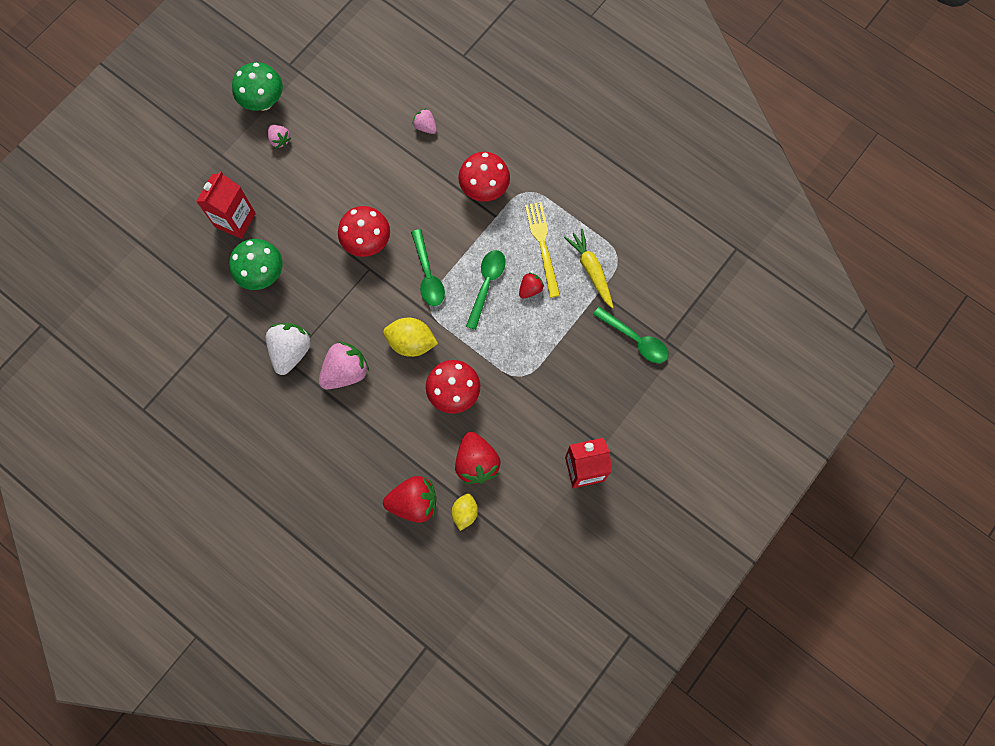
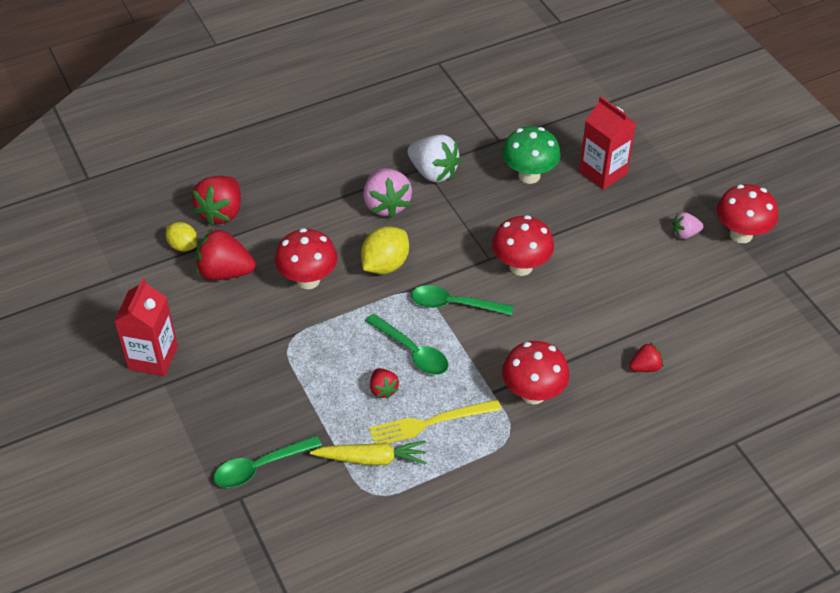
camera: 115 degrees right, 25 degrees down
(263, 102) = (741, 234): green mushroom -> red mushroom
(425, 126) = (645, 367): pink strawberry -> red strawberry
(542, 245) = (430, 423): yellow fork -> yellow fork turned 150 degrees clockwise

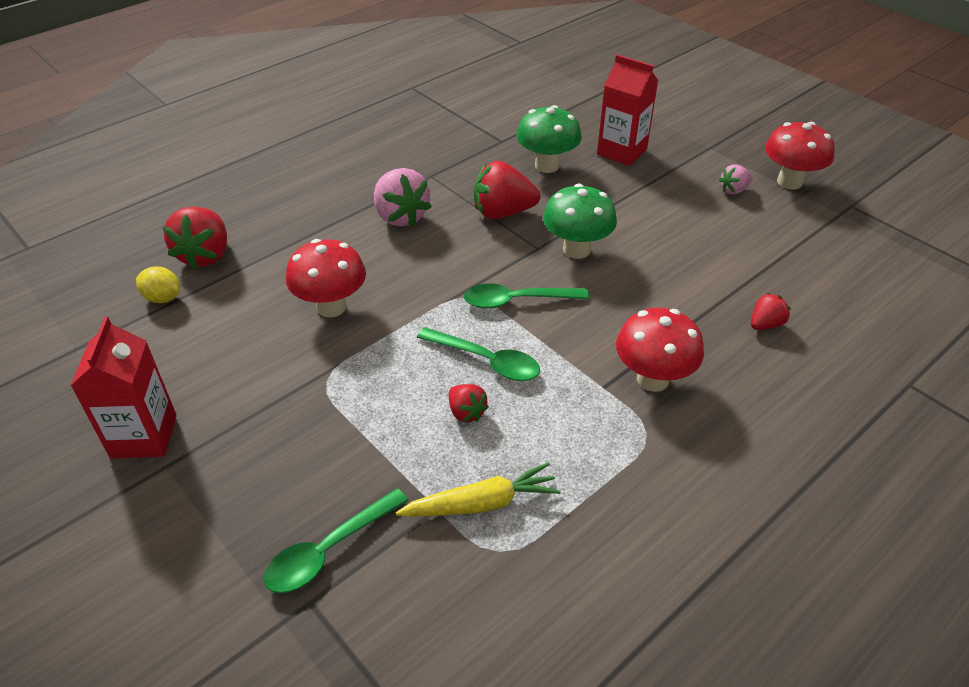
camera: 15 degrees left, 5 degrees down
(225, 272) = (223, 317): red strawberry -> red strawberry (503, 213)
(385, 265) = (420, 275): yellow lemon -> none
(430, 423) = (541, 440): yellow fork -> none
(433, 172) = (442, 178): white strawberry -> none
(521, 266) = (576, 249): red mushroom -> green mushroom

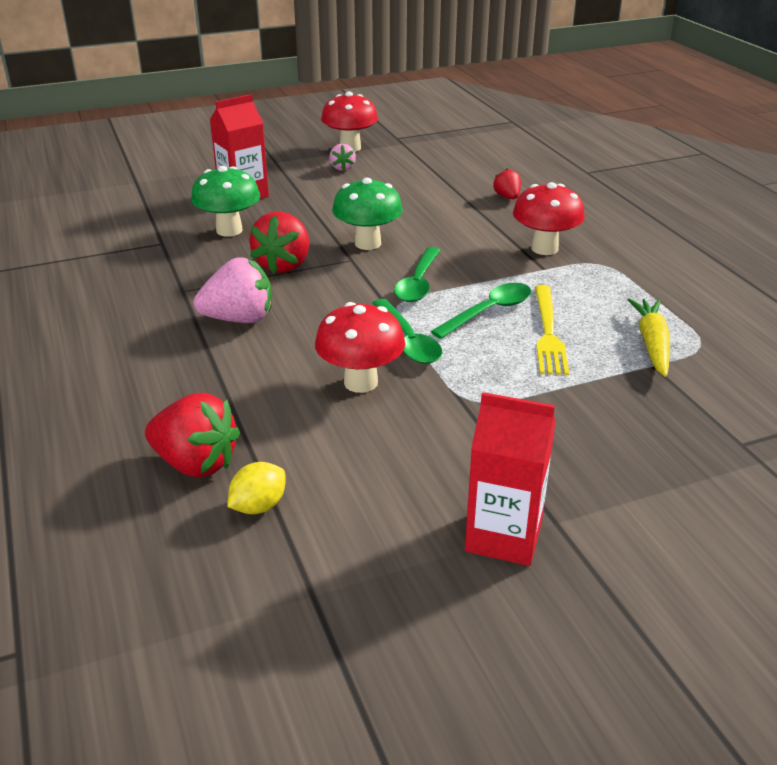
camera: 70 degrees left, 10 degrees down
(329, 550) = (687, 426): green spoon -> green spoon (408, 341)
(466, 412) = (548, 332): red strawberry -> yellow fork

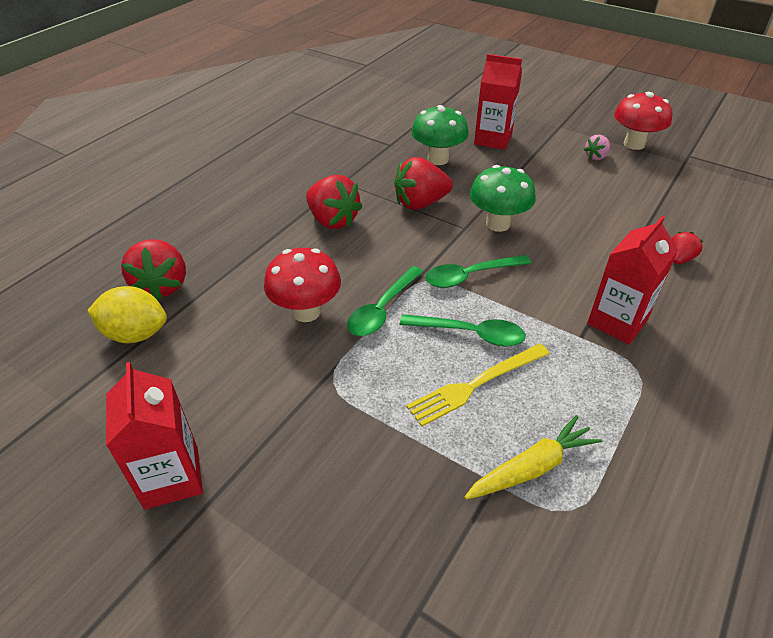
camera: 55 degrees right, 10 degrees up
(239, 319) = (333, 220): pink strawberry -> red strawberry
(258, 506) = (135, 334): yellow lemon -> yellow lemon, size x1.54
(544, 248) = (617, 322): red mushroom -> red carton

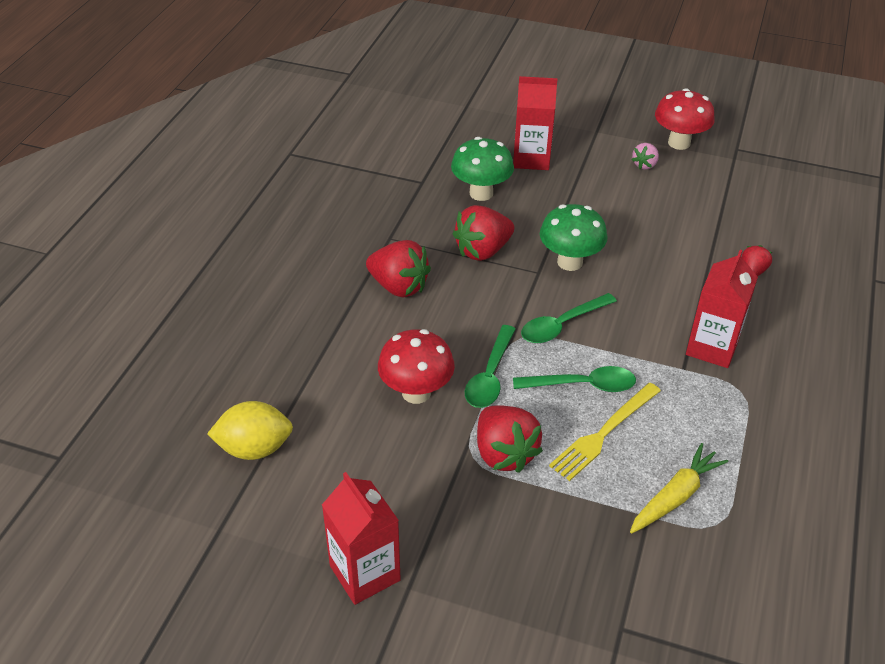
camera: 15 degrees left, 0 degrees up
(162, 286) = (253, 392): red strawberry -> red strawberry (504, 453)

